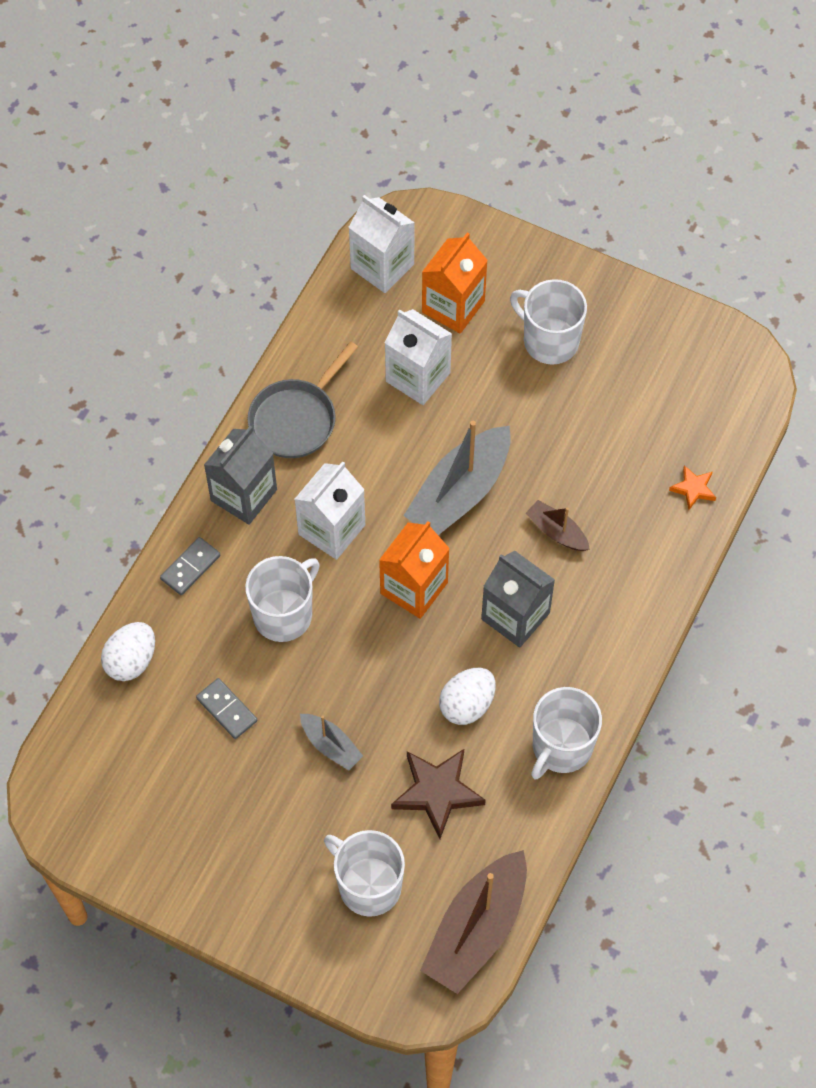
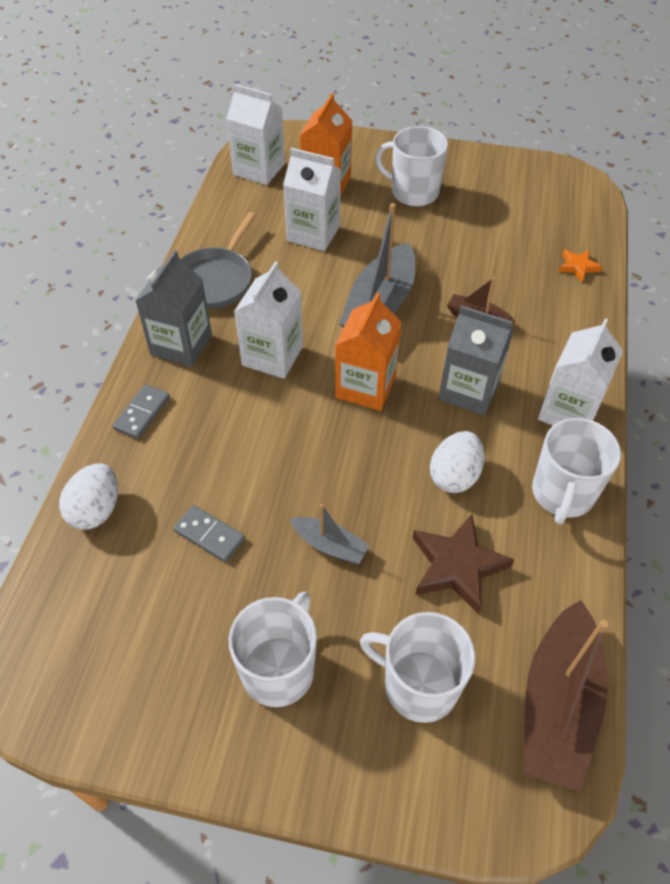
camera: 15 degrees left, 10 degrees down
(284, 614) = (246, 434): white mug -> white mug (279, 669)
(605, 663) = (568, 411): none -> white carton

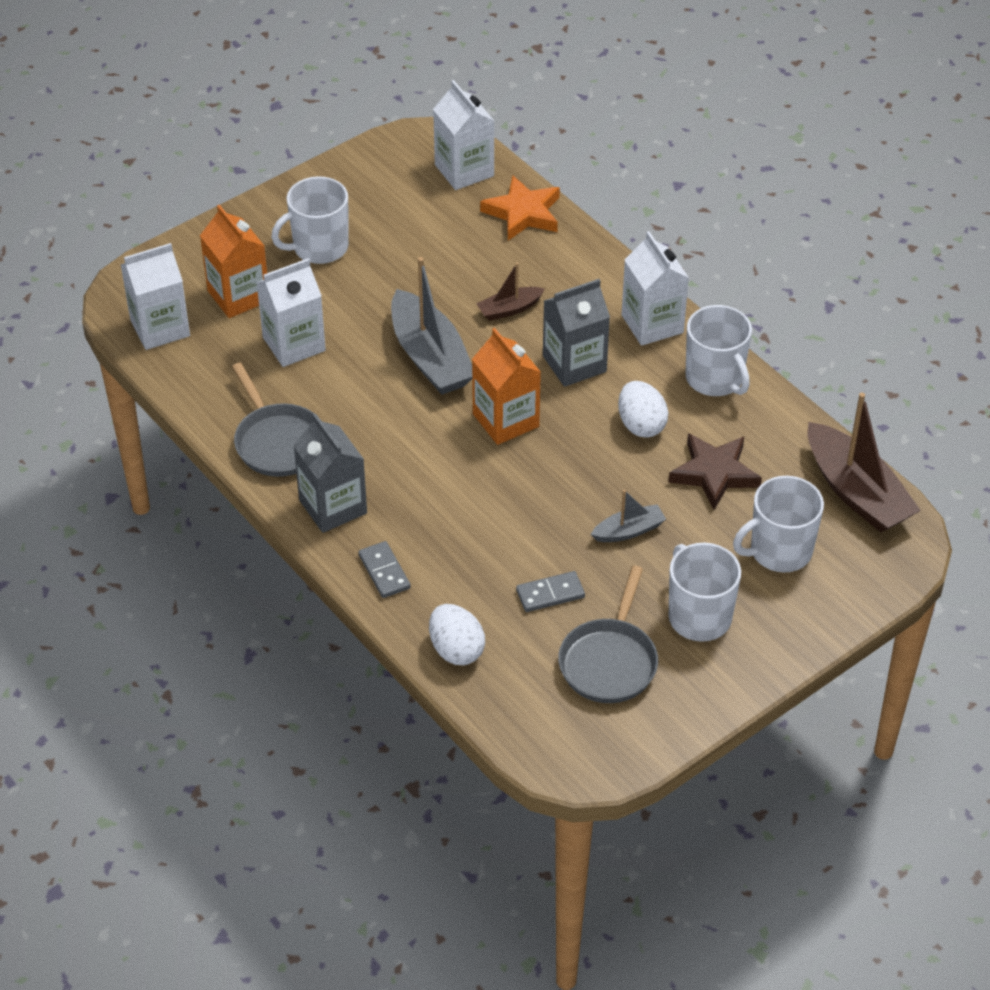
camera: 50 degrees left, 5 degrees down
(168, 631) = (609, 661): none -> grey pan
(272, 356) = (410, 456): white carton -> white carton (464, 170)
(578, 267) = (523, 213): orange star -> orange star, size x1.86

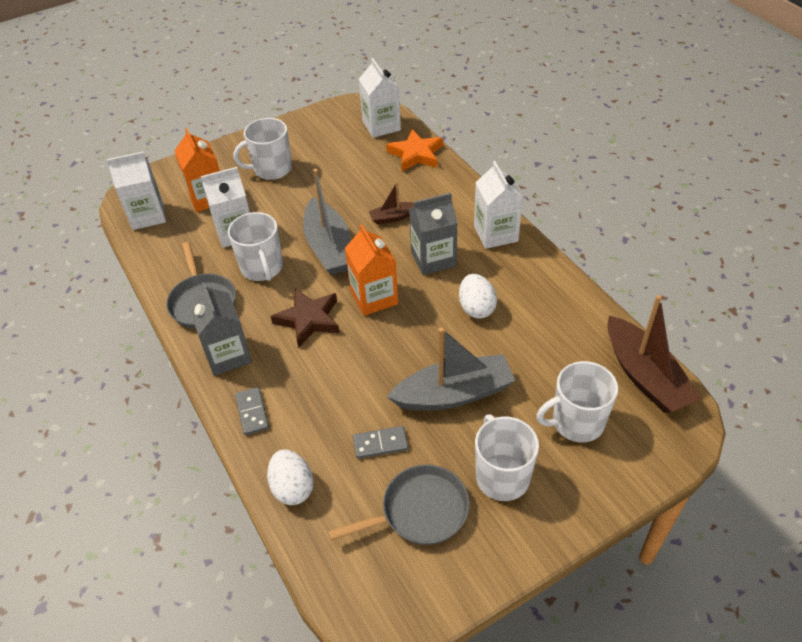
camera: 10 degrees right, 0 degrees up
(609, 661) = (419, 511): grey pan -> grey pan turned 135 degrees counterclockwise
(629, 531) = (454, 394): grey boat -> grey boat, size x1.98
(714, 473) = (529, 351): brown star -> brown star (308, 319)
(715, 378) = (538, 276): white mug -> white mug (262, 268)

